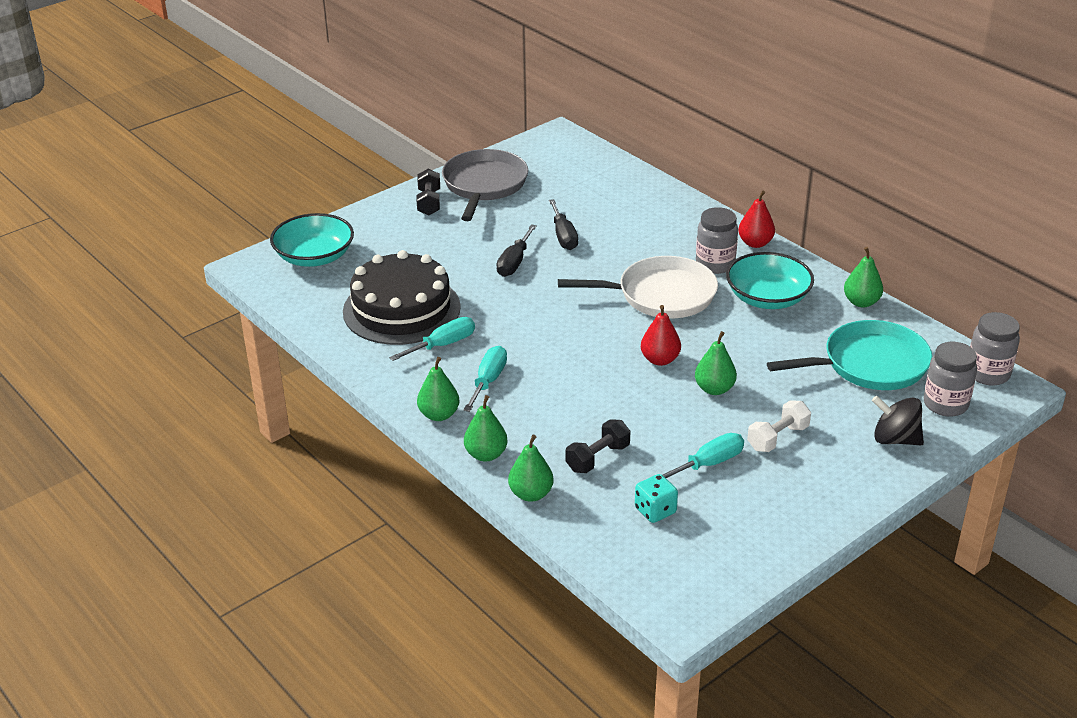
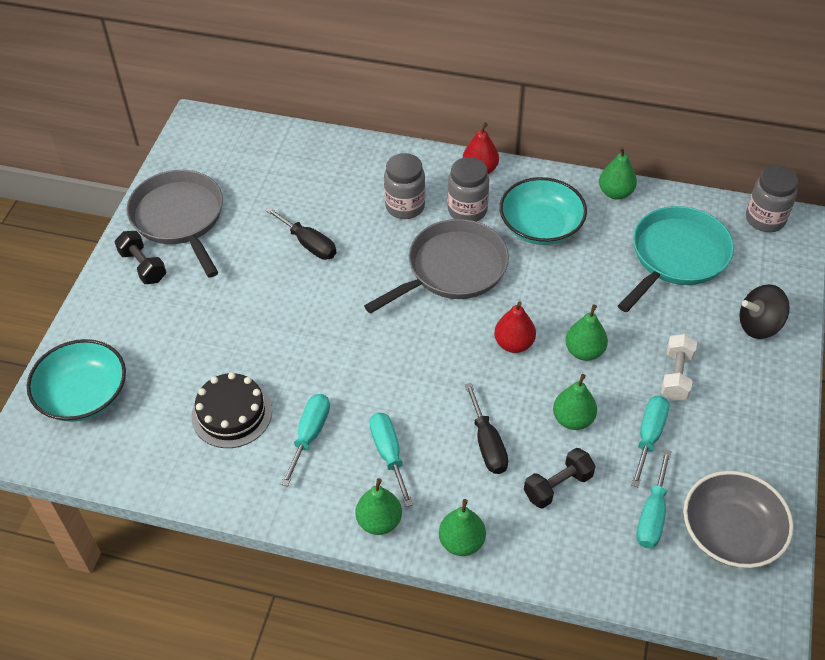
camera: 35 degrees left, 15 degrees up
(401, 309) = (231, 413): black cake -> black cake, size x0.61
(514, 262) = (290, 299): black screwdriver -> black screwdriver (487, 444)
(531, 494) = (539, 563): green pear -> green pear (573, 419)
(597, 458) = (558, 486): black dumbbell -> black dumbbell turned 45 degrees clockwise
(655, 511) = (652, 515): turquoise dice -> turquoise screwdriver
(661, 295) = (452, 269): white pan -> grey pan
(710, 553) = (731, 533): none -> grey bowl
(945, 404) = (763, 268): grey jar -> grey jar (405, 206)

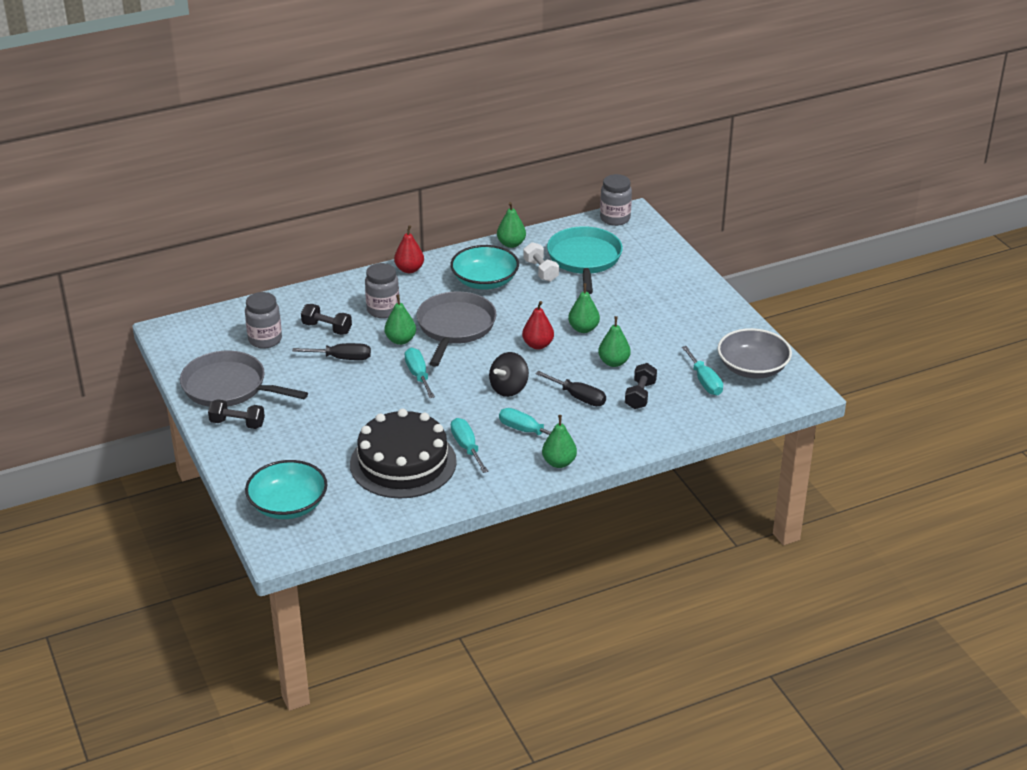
camera: 40 degrees left, 15 degrees down
(231, 413) = (403, 463): black cake -> black cake, size x1.63
(332, 199) = (327, 328): none -> black dumbbell
(461, 542) = (617, 446): green pear -> green pear (400, 340)
(467, 210) = (427, 294): grey jar -> grey jar (265, 340)
(649, 436) = (664, 349): turquoise screwdriver -> turquoise screwdriver (418, 375)
(676, 376) = (648, 315): white dumbbell -> white dumbbell (540, 271)
(759, 325) = (667, 271): black spinning top -> black spinning top (509, 388)

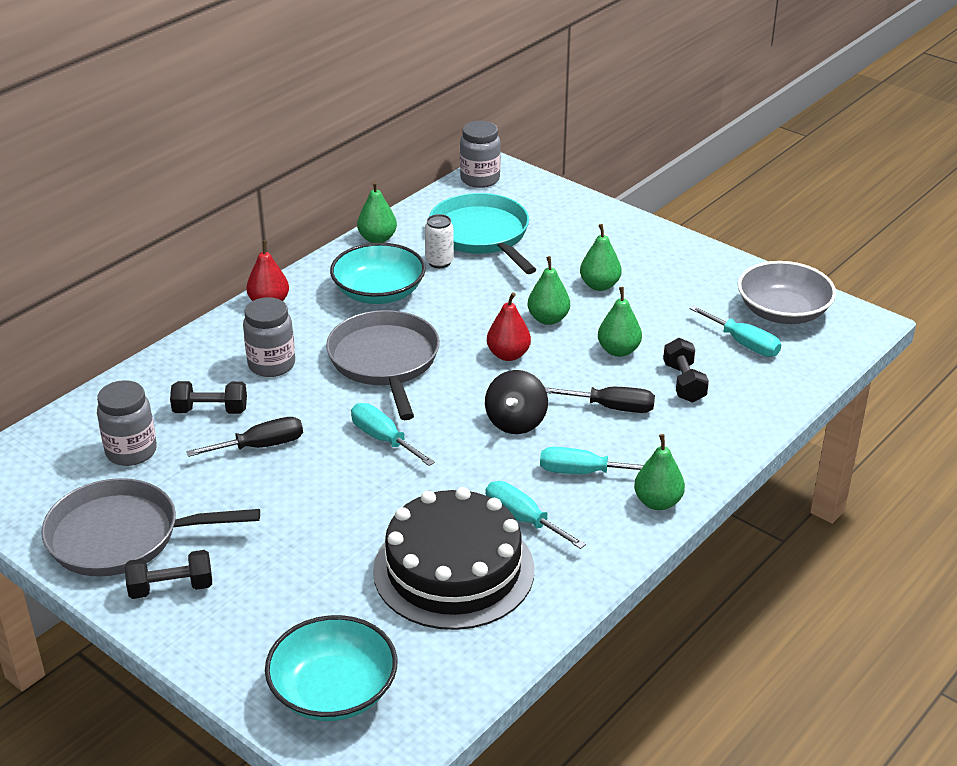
camera: 25 degrees left, 0 degrees up
(400, 340) = (324, 398): green pear -> green pear (599, 285)
(540, 271) = (439, 262): white dumbbell -> white can

